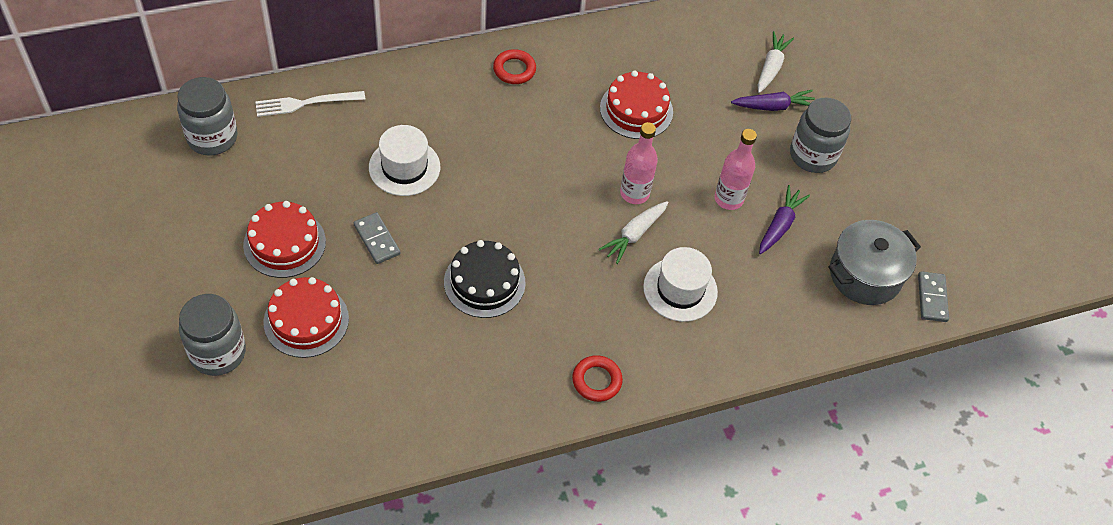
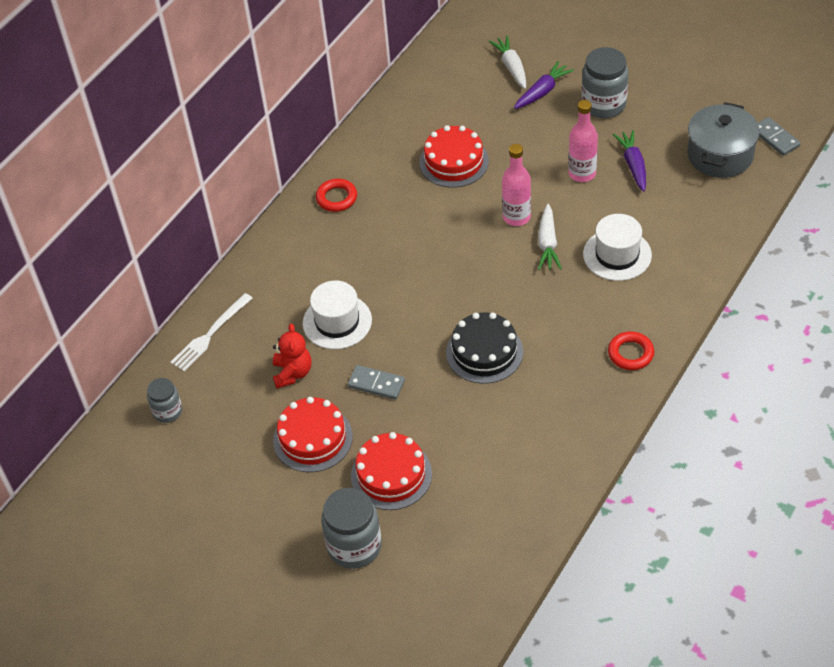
camera: 30 degrees left, 5 degrees down
(212, 137) = (167, 411): grey jar -> grey jar, size x0.59
(328, 180) = (292, 373): none -> red teddy bear

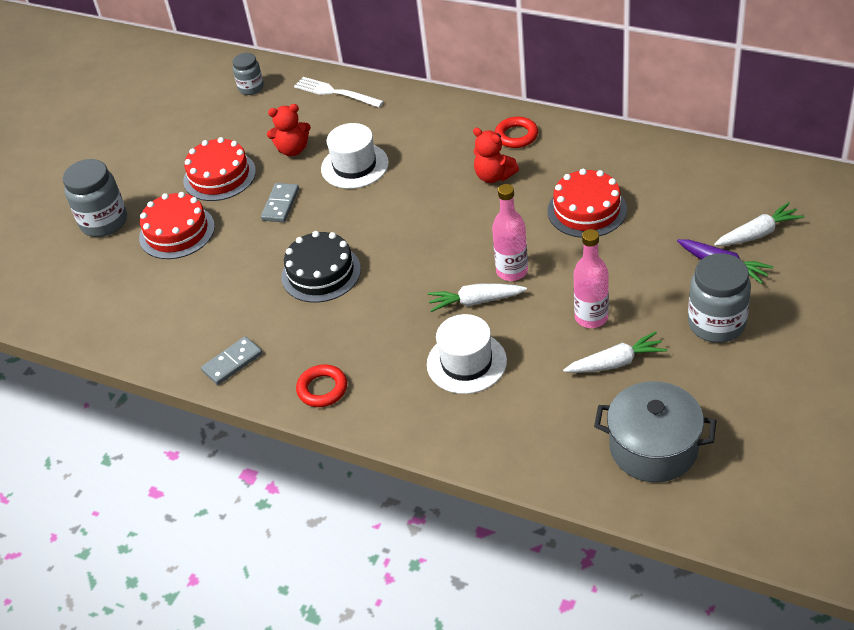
camera: 85 degrees right, 5 degrees down
(388, 218) = (494, 176): none -> red teddy bear
(633, 165) = (616, 362): purple carrot -> white carrot
(775, 138) = (702, 507): grey domino -> grey domino (232, 362)

